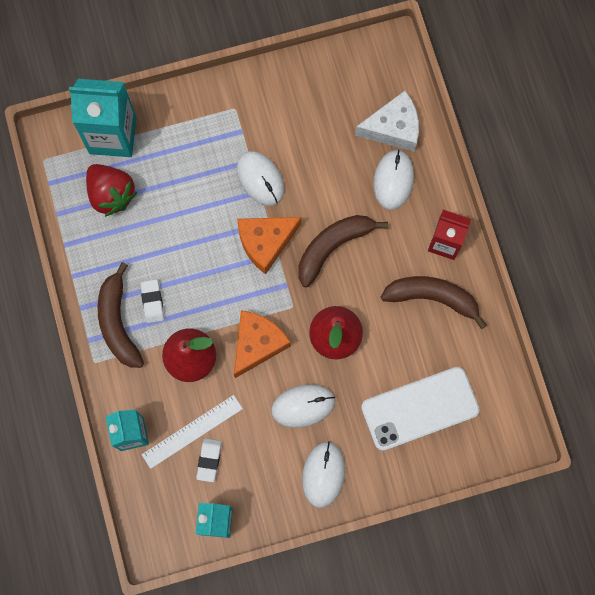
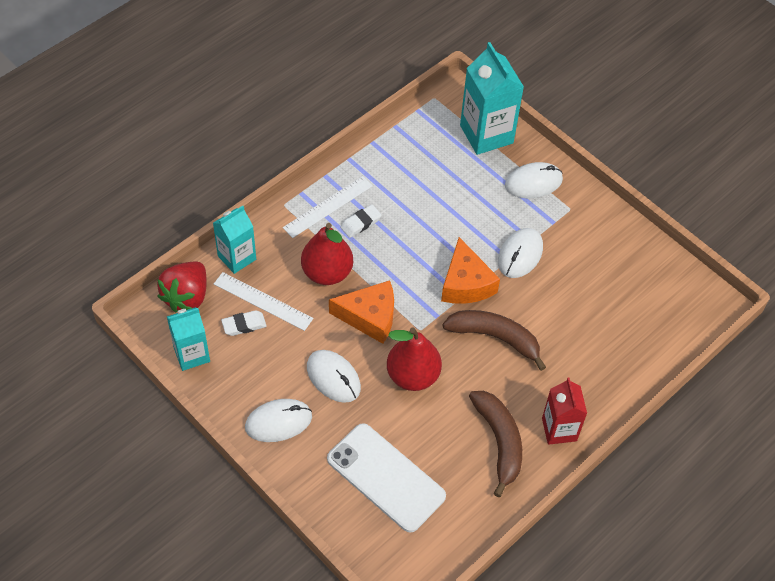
camera: 60 degrees right, 20 degrees down
(111, 194) = (435, 155): red strawberry -> red strawberry (186, 297)
(118, 322) = (328, 206): brown banana -> white ruler
(265, 242) = (465, 283): orange cheese -> orange cheese turned 135 degrees counterclockwise
(393, 128) = (639, 338): white cheese -> none
(393, 180) = (590, 360): white mouse -> white mouse (533, 182)

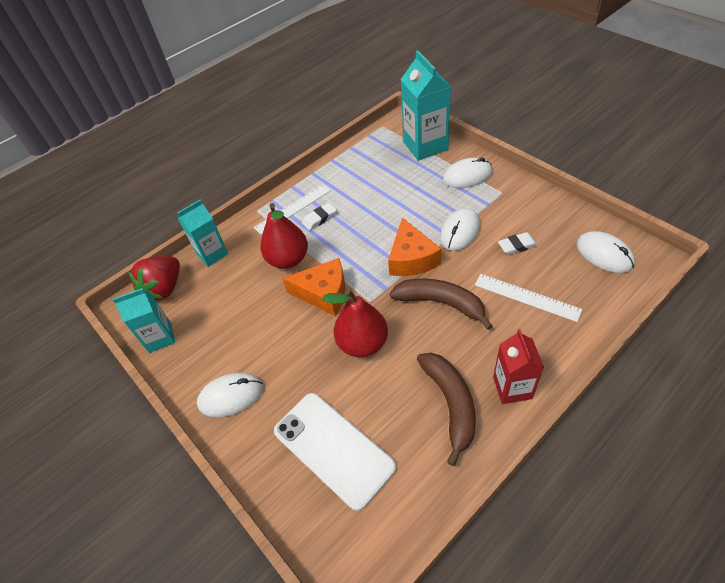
camera: 10 degrees right, 5 degrees down
(244, 325) = (210, 308): white eraser -> white eraser (517, 246)
(263, 301) = (230, 287): white ruler -> white ruler (526, 297)
(333, 377) = (287, 350): white mouse -> white mouse (604, 254)

